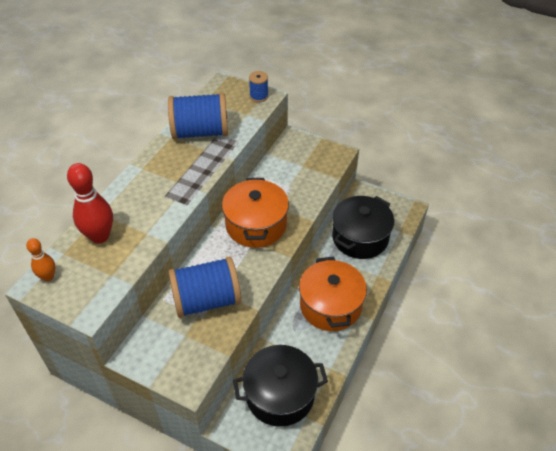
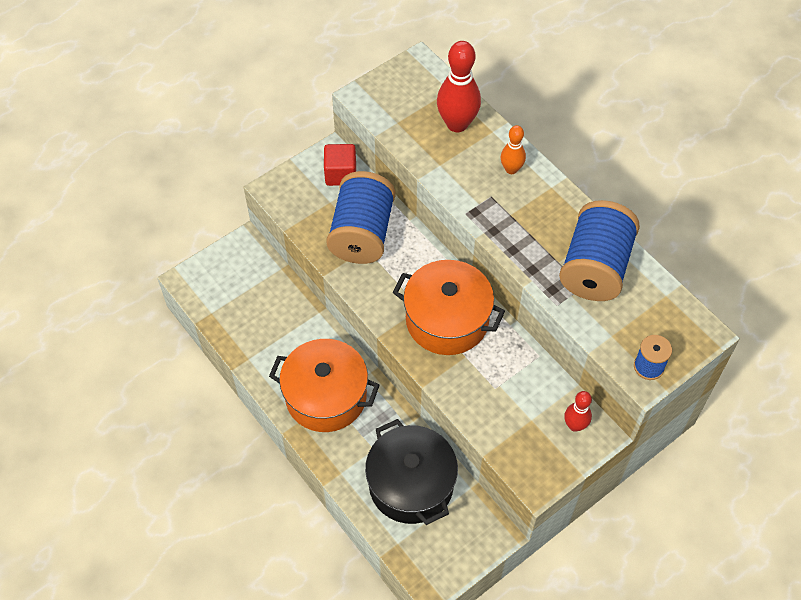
camera: 115 degrees right, 10 degrees up
(48, 277) = (423, 74): orange bowling pin -> orange bowling pin (511, 169)
(152, 339) = (340, 174): none -> red cube
(280, 395) = (248, 299): black pot -> none
(294, 147) = (575, 425): none -> red bowling pin

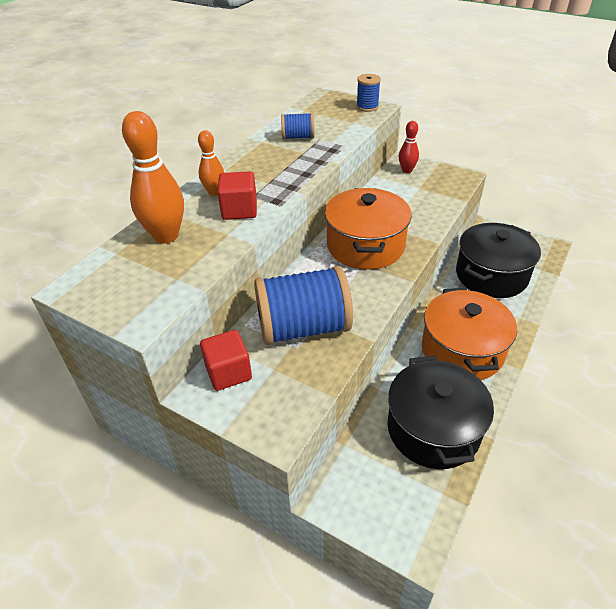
camera: 110 degrees left, 15 degrees down
(262, 332) = (433, 429): none -> black pot
(457, 124) = (166, 236): red bowling pin -> orange bowling pin
(472, 181) = (239, 210): none -> red cube
(595, 267) = (298, 137): blue spool -> blue spool, size x0.48

